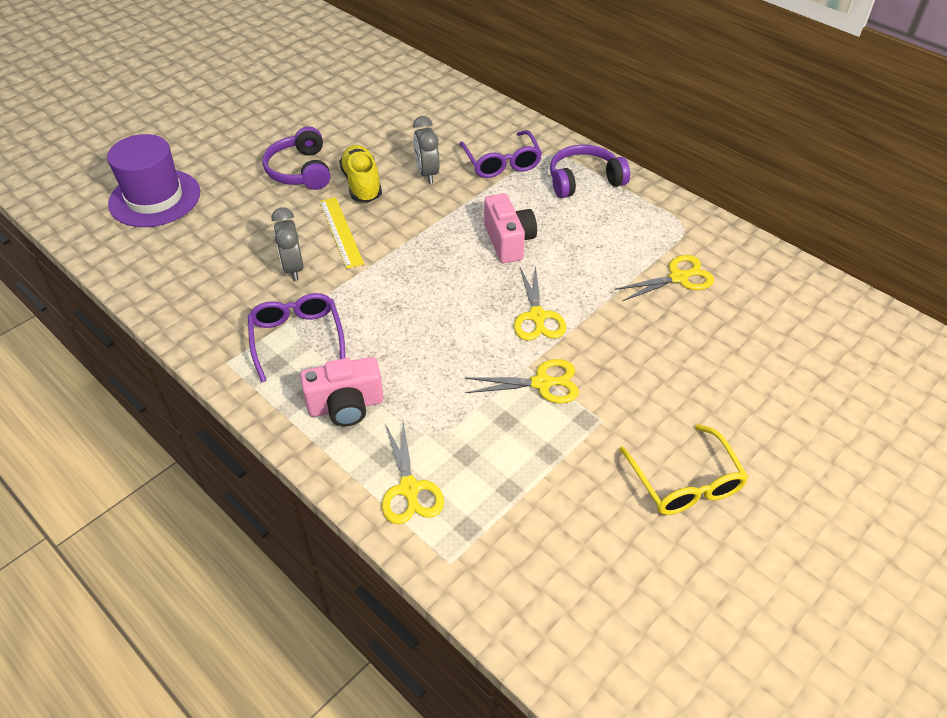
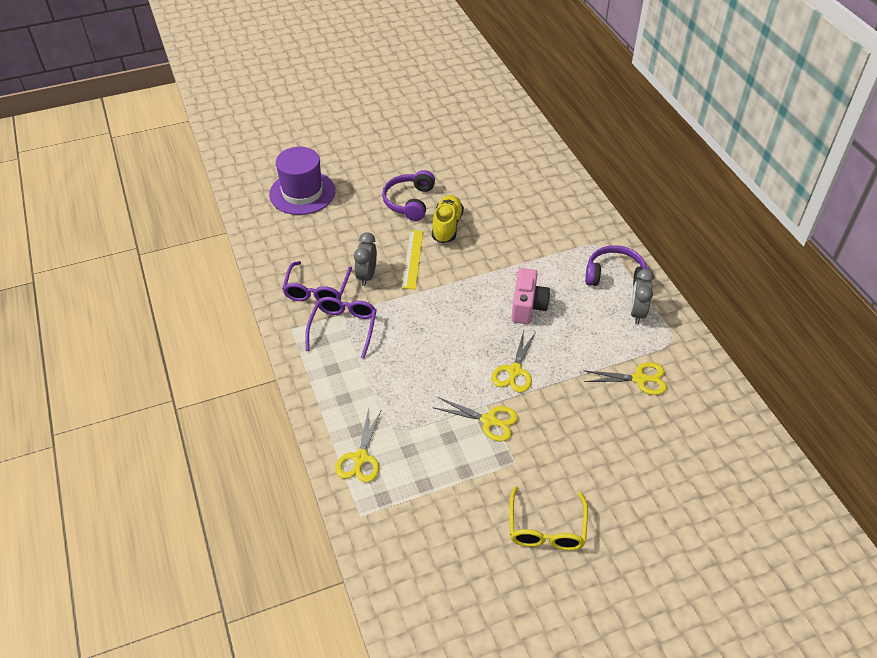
camera: 25 degrees right, 0 degrees up
(346, 406) = (350, 387): pink camera -> none
(427, 173) = (499, 232): grey clock -> grey clock (637, 313)
(502, 163) = (559, 241): purple glasses -> purple glasses (317, 291)

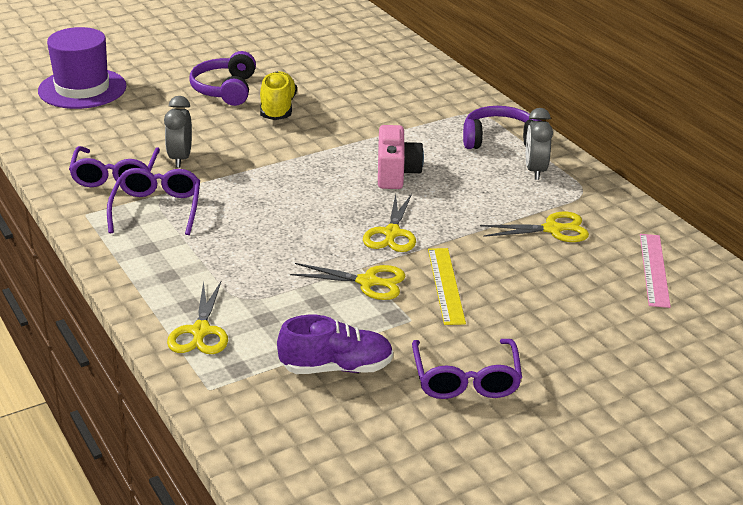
camera: 10 degrees left, 15 degrees down
(412, 259) = (238, 140): yellow ruler -> yellow ruler (445, 285)
(453, 505) = (336, 368): none -> purple shoe
(546, 529) = (466, 380): yellow glasses -> purple glasses
(711, 430) = (654, 269): none -> pink ruler

